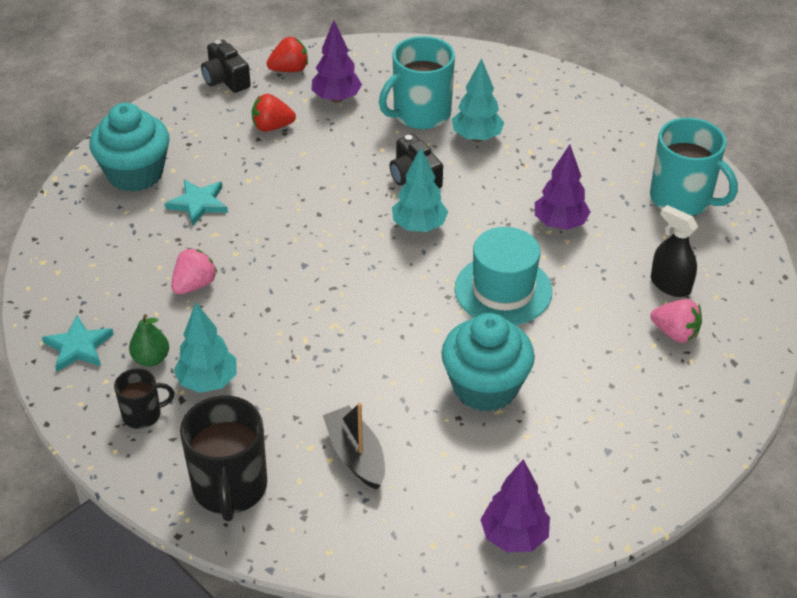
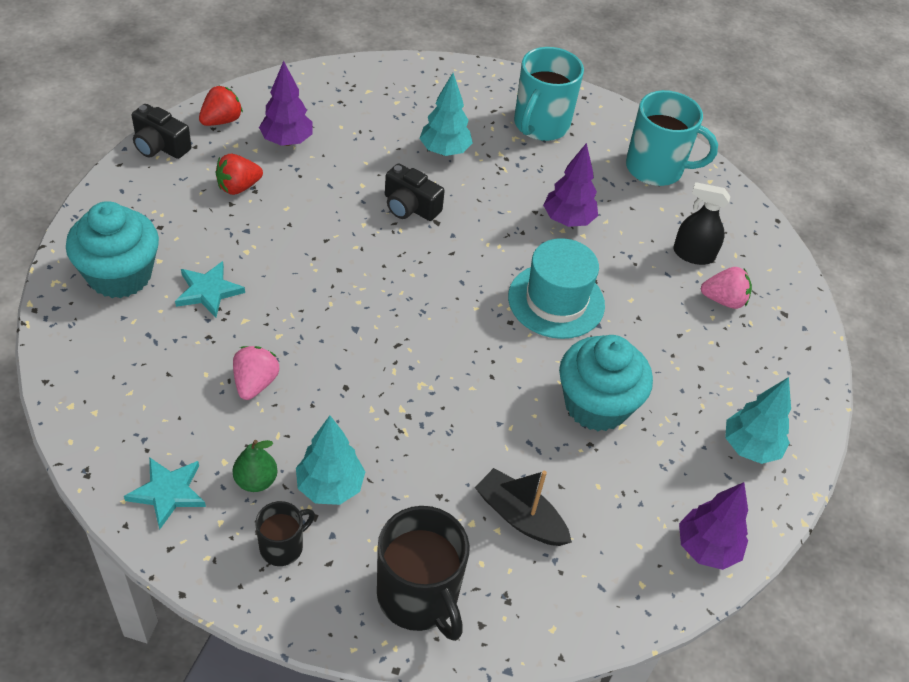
camera: 30 degrees left, 5 degrees up
(419, 227) = (443, 257): turquoise tree -> turquoise tree (750, 447)
(420, 114) = (378, 139): turquoise mug -> turquoise mug (540, 125)

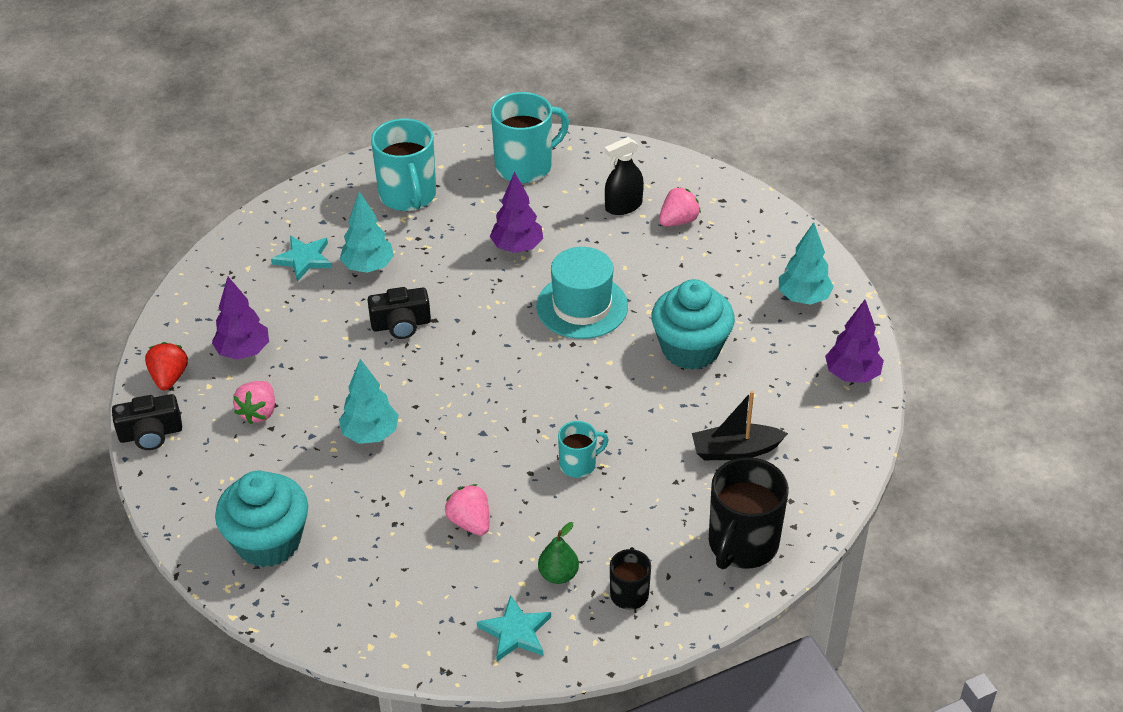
camera: 40 degrees left, 5 degrees down
(208, 291) = (348, 496): turquoise star -> turquoise star (304, 259)
(238, 187) = (258, 412): red strawberry -> pink strawberry
(330, 487) = (607, 536): turquoise tree -> turquoise tree (370, 434)
(387, 413) = (578, 464): none -> turquoise mug
(419, 597) = (742, 544): black mug -> black mug turned 105 degrees clockwise

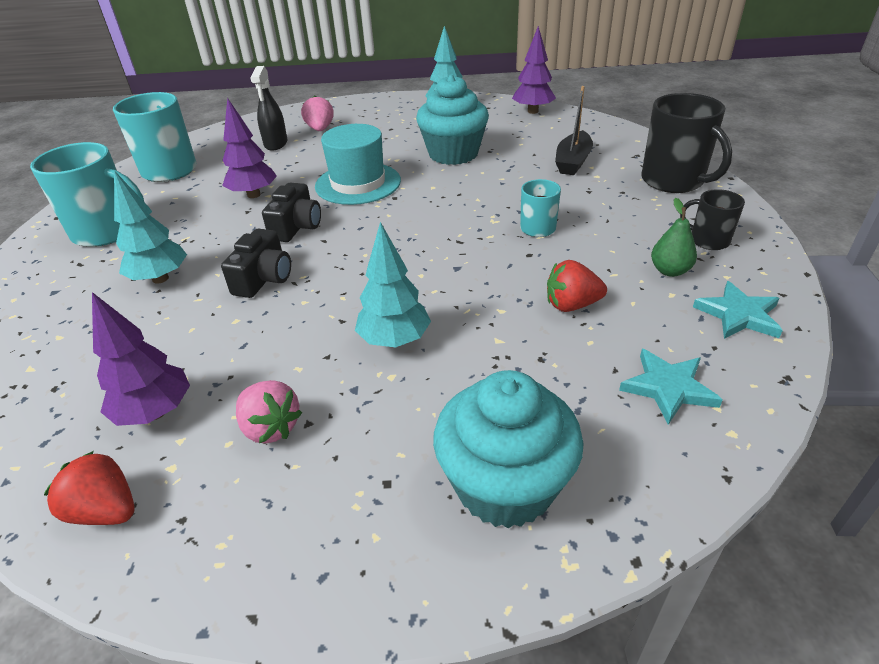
camera: 60 degrees left, 5 degrees down
(151, 434) = (188, 573): black camera -> black camera (296, 227)
(304, 259) = (84, 319): turquoise star -> turquoise star (668, 388)
(470, 522) = (571, 305): pink strawberry -> red strawberry

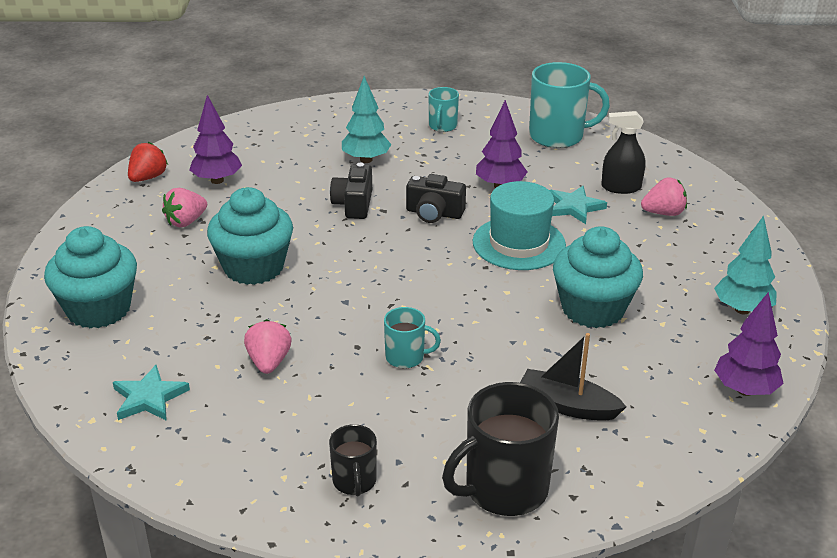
camera: 90 degrees right, 5 degrees down
(107, 232) = (442, 126): turquoise mug -> turquoise mug, size x0.54
(264, 279) = (353, 204): black camera -> black camera turned 75 degrees clockwise
(394, 340) = (254, 267): turquoise tree -> turquoise cupcake
(571, 305) = (269, 362): red strawberry -> pink strawberry
(670, 271) = (304, 436): green pear -> none
(708, 240) = (354, 481): black mug -> black mug turned 135 degrees clockwise
(738, 315) = (221, 465): turquoise star -> turquoise star (574, 207)

